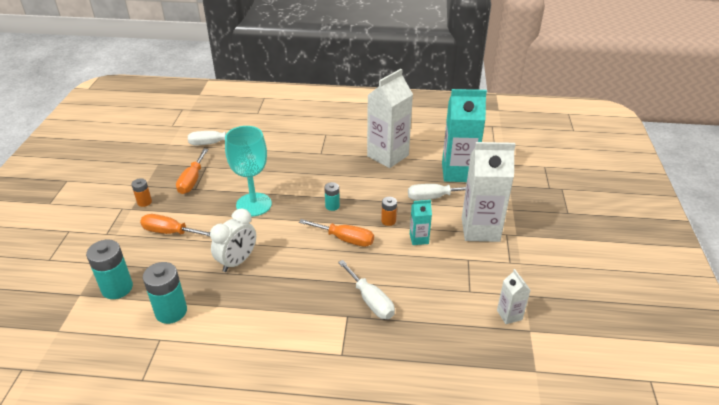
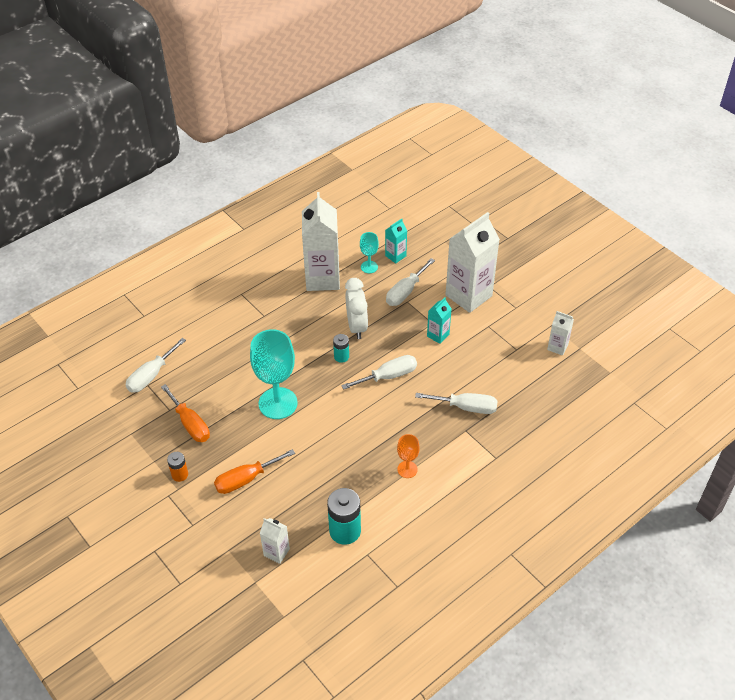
camera: 45 degrees left, 10 degrees up
(117, 288) = (276, 552): turquoise battery -> white carton
(237, 261) = (336, 457): white clock -> white clock (357, 327)
(268, 307) = (407, 469): none -> orange goblet
(345, 239) = (388, 376): orange screwdriver -> white screwdriver
(388, 221) = (399, 337): orange battery -> none
(429, 168) = (369, 267): none -> turquoise goblet
(458, 172) = (395, 256): turquoise carton -> turquoise carton, size x0.47

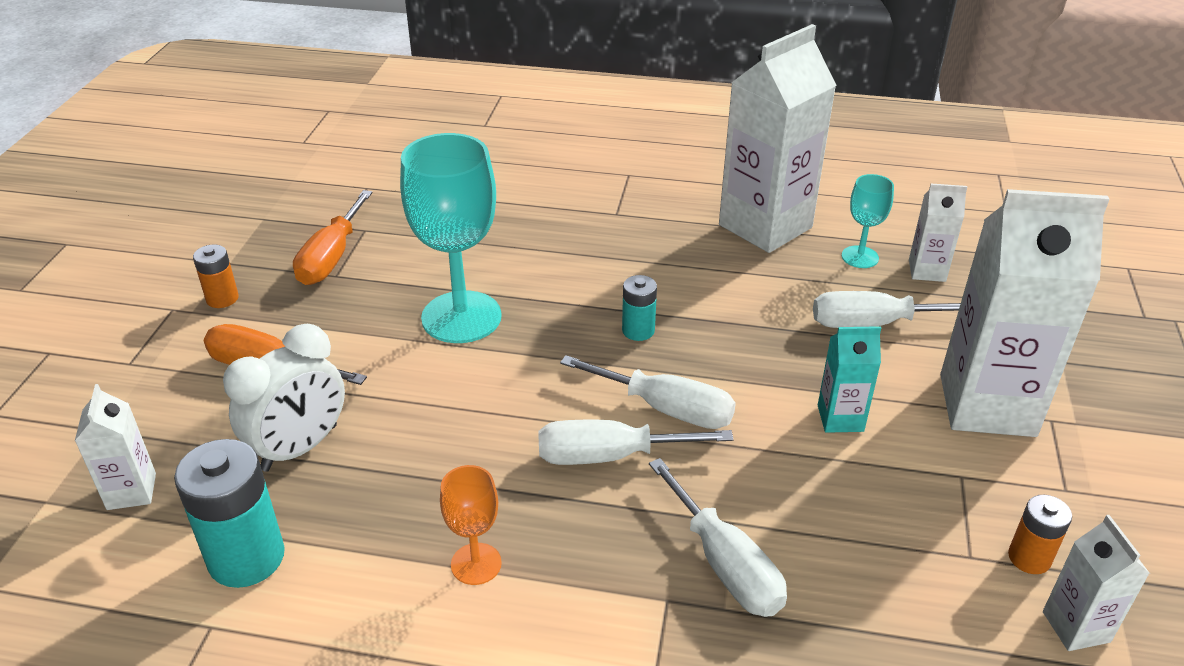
camera: 50 degrees right, 10 degrees down
(151, 375) = (386, 182): white screwdriver -> white screwdriver (609, 456)
(357, 327) = (722, 312): white clock -> white clock (300, 448)
(395, 256) = (927, 271): turquoise carton -> white carton
(529, 337) = (1029, 558): none -> orange battery

